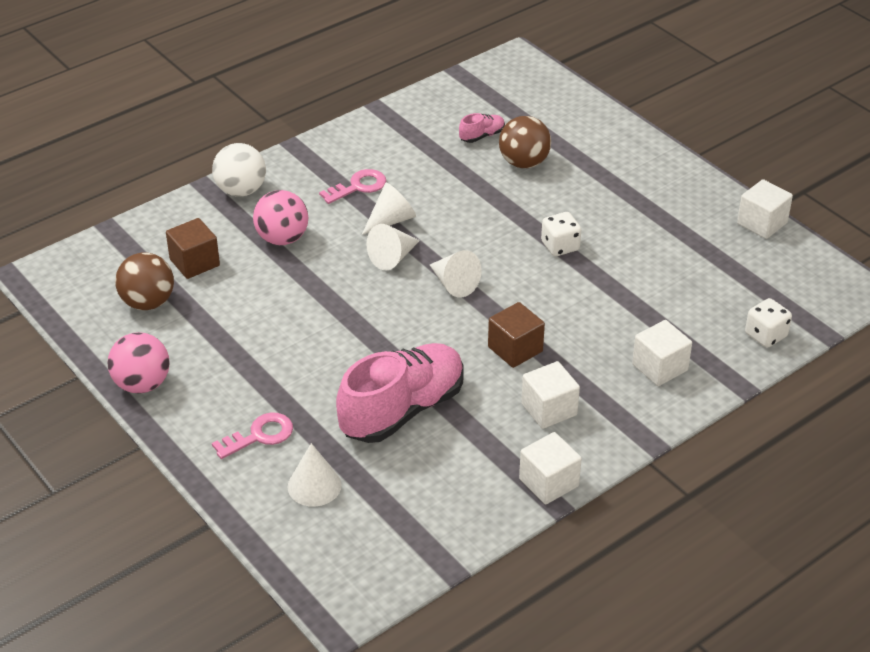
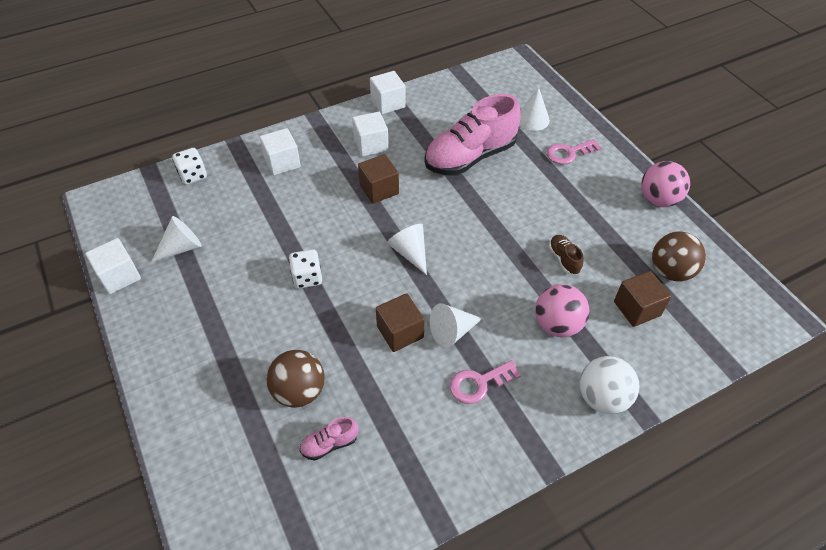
camera: 170 degrees left, 10 degrees up
(272, 299) = (564, 259): none -> brown shoe
(393, 257) = (457, 287): white cone -> white cone (181, 247)
(444, 214) = (400, 332): none -> brown cube

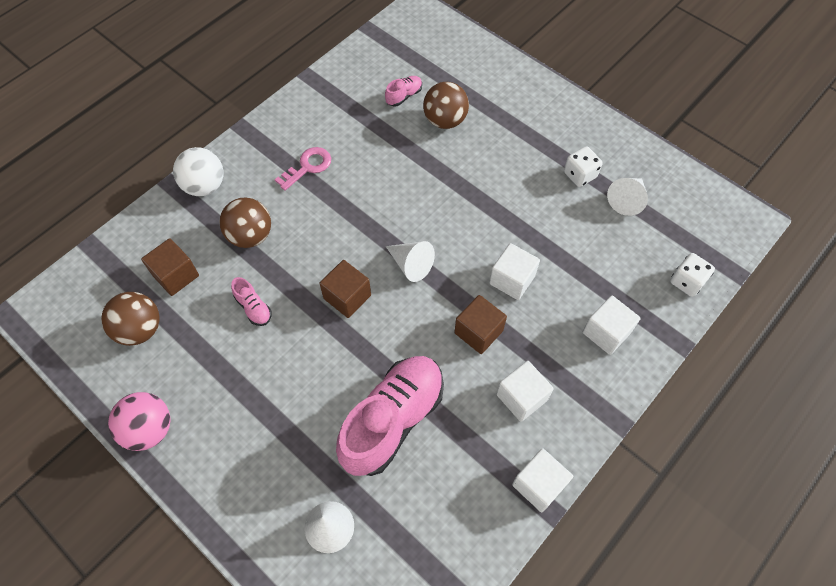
camera: 160 degrees right, 10 degrees up
(119, 276) = (656, 158): white cube -> white cube (512, 280)
(307, 277) = (494, 208): white dice -> white dice (580, 175)
(400, 332) = (387, 187): brown cube -> brown cube (347, 297)
(452, 332) = (343, 201): white cone -> none
(557, 325) = (250, 236): pink ball -> brown ball
(564, 259) = (253, 308): brown shoe -> pink shoe
(568, 153) = (268, 473): pink key -> none

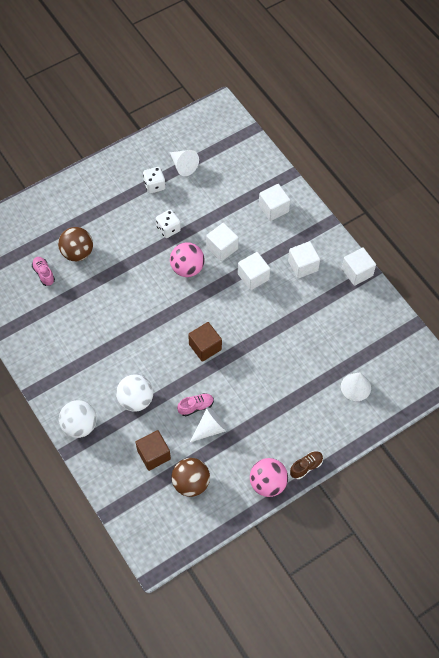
camera: 75 degrees left, 0 degrees up
(181, 478) = (306, 467): none -> brown shoe
(250, 236) = (136, 400): brown ball -> white ball
(308, 167) = (87, 352): pink key -> none
(393, 420) = (299, 338): pink shoe -> none
(411, 264) = (192, 303): white cone -> white cone (210, 428)
(464, 245) = (187, 268): none -> pink ball
(478, 332) = (253, 277): brown cube -> white cube
(687, 282) = (252, 155): white dice -> white dice (168, 229)

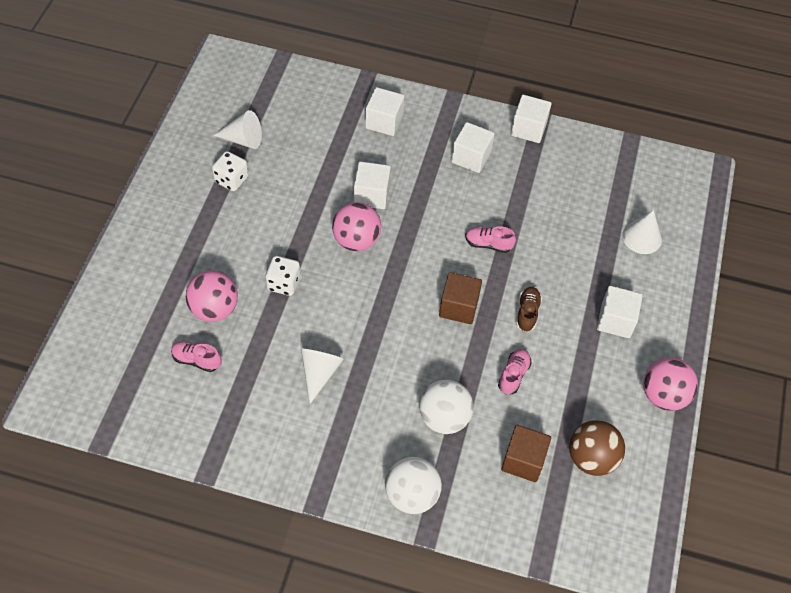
camera: 45 degrees left, 5 degrees down
(77, 253) = (214, 309): brown ball -> pink ball
(168, 229) = (293, 214): white dice -> white dice (283, 283)
(210, 428) = (551, 386): white cone -> white cone (319, 373)
(253, 277) = (433, 202): white cube -> white cube (615, 320)
(259, 324) = (488, 244): none -> pink shoe
(306, 467) = (680, 350): brown shoe -> brown shoe (527, 313)

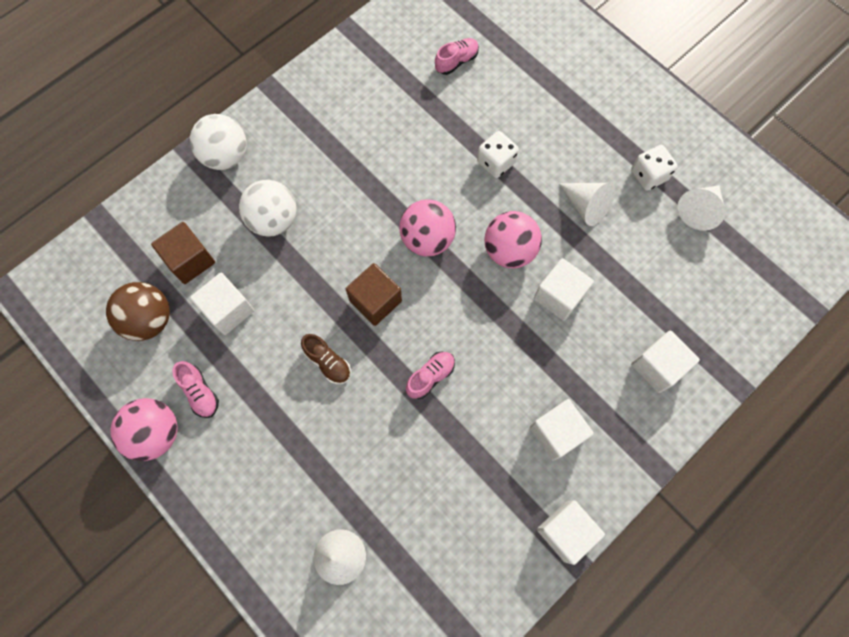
camera: 125 degrees right, 15 degrees up
(214, 309) = (501, 96): pink ball -> pink ball (427, 239)
(319, 373) = (383, 145): white cone -> white cone (586, 206)
(513, 375) = (273, 305): pink shoe -> pink shoe (200, 392)
(615, 320) = (262, 446): white cube -> white cube (228, 310)

